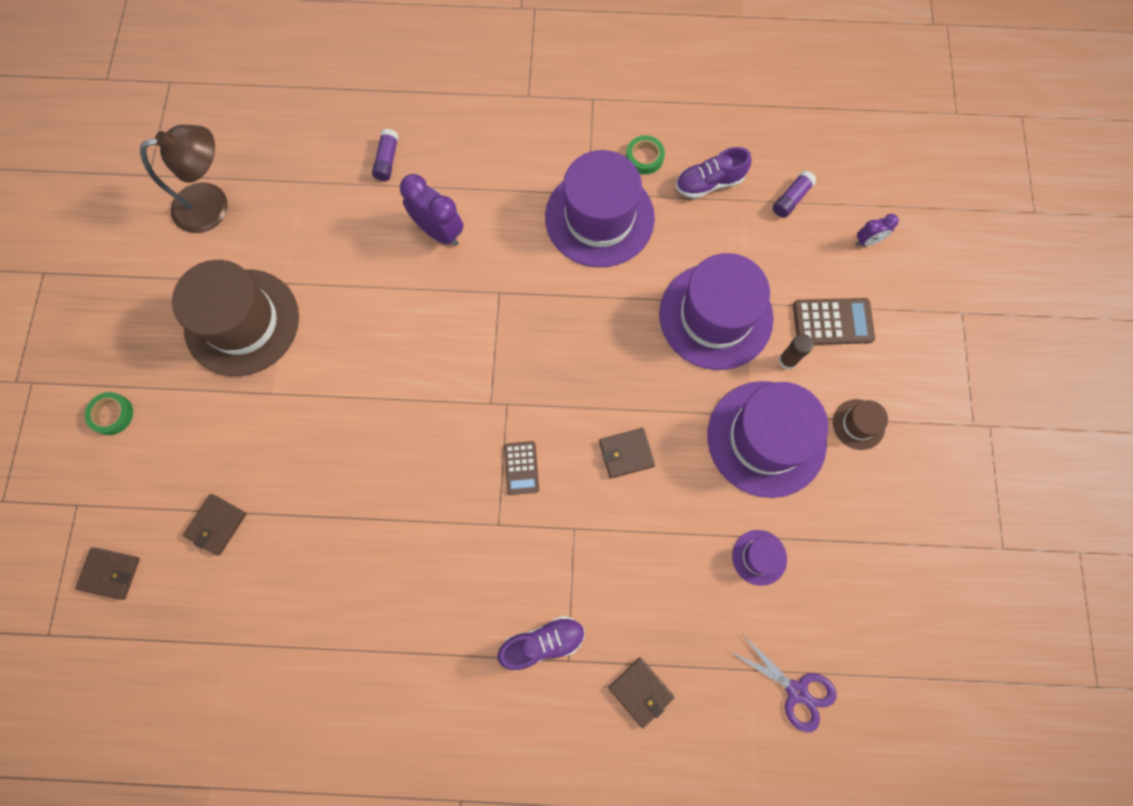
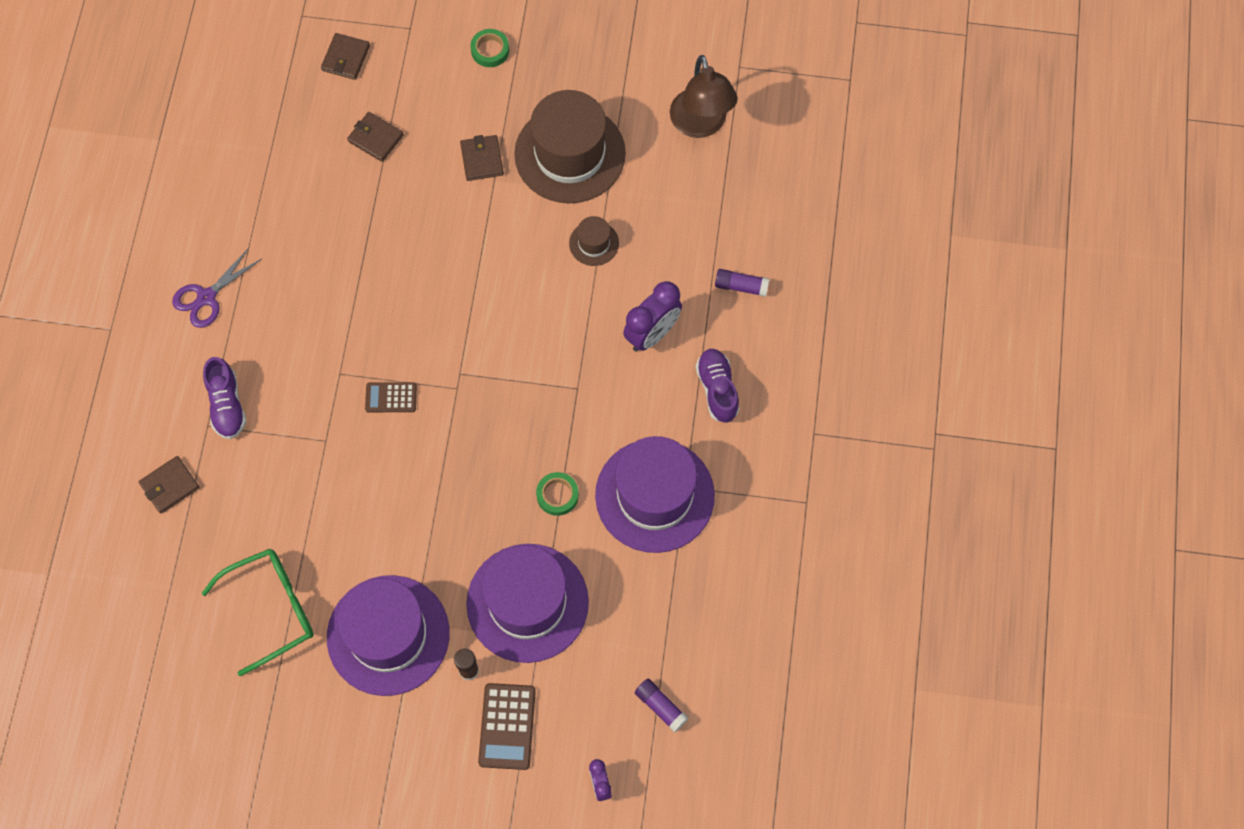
camera: 95 degrees right, 5 degrees down
(626, 453) = (391, 496): brown wallet -> brown wallet (482, 159)
(644, 157) = (726, 551): green tape -> green tape (557, 495)
(709, 183) = (688, 618): purple shoe -> purple shoe (717, 389)
(759, 557) = (271, 609): purple hat -> green glasses
(796, 691) = (144, 625): purple scissors -> purple scissors (206, 297)
(858, 424) = (390, 733): brown hat -> brown hat (594, 243)

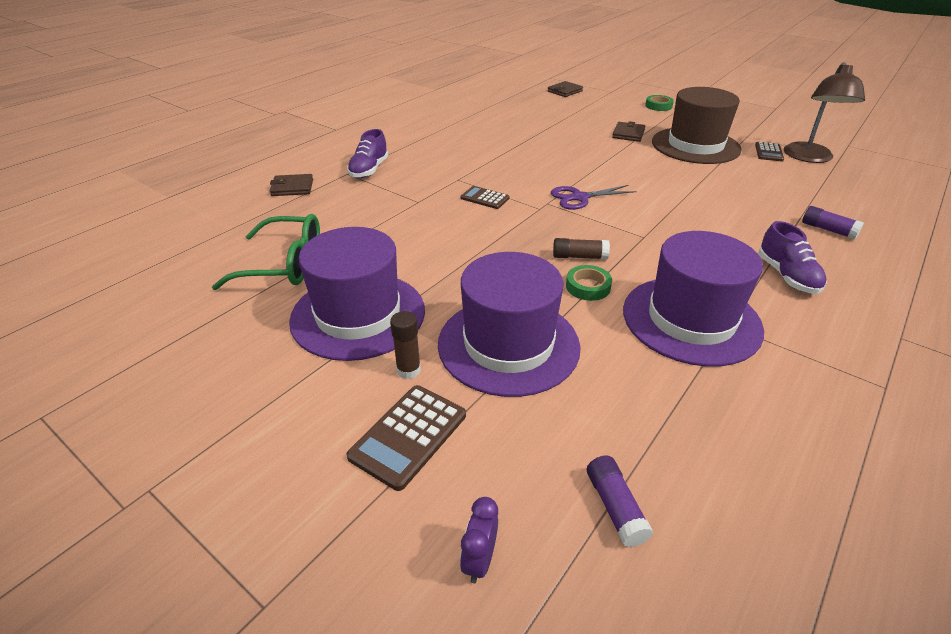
camera: 30 degrees right, 30 degrees down
(206, 297) = (404, 134): purple scissors -> purple scissors (579, 198)
(375, 138) = (562, 114): brown wallet -> none
(531, 454) = (579, 257): none -> brown glue stick
(594, 243) = (696, 180): brown hat -> none
(652, 334) = (729, 230): purple clock -> none
(655, 131) = (768, 152): none -> brown calculator
(717, 389) = (787, 276): purple shoe -> purple shoe turned 150 degrees clockwise

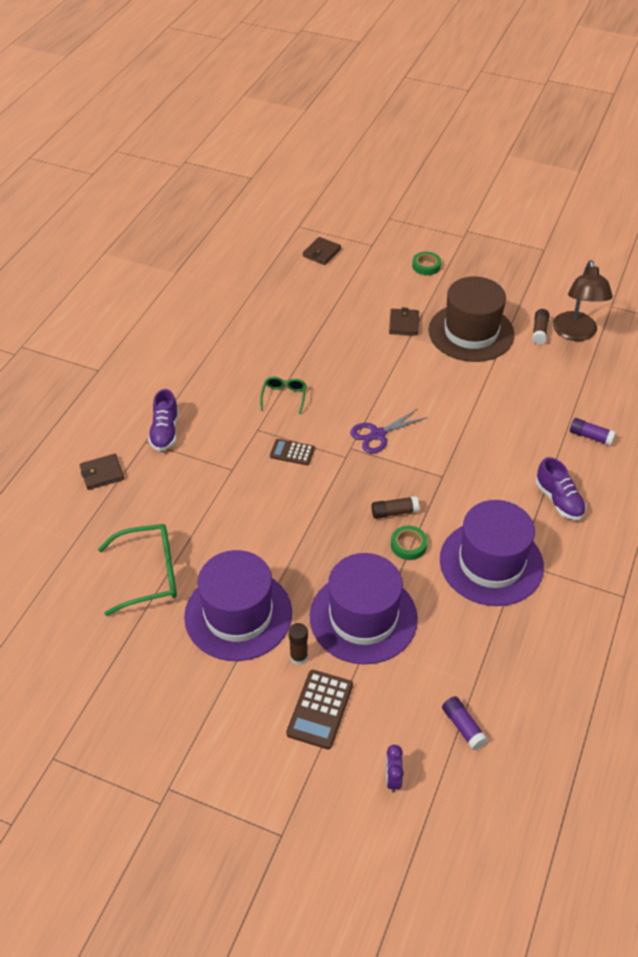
camera: 15 degrees left, 10 degrees up
(494, 163) = (284, 397): none -> green glasses
(768, 152) = (539, 331): brown calculator -> brown glue stick

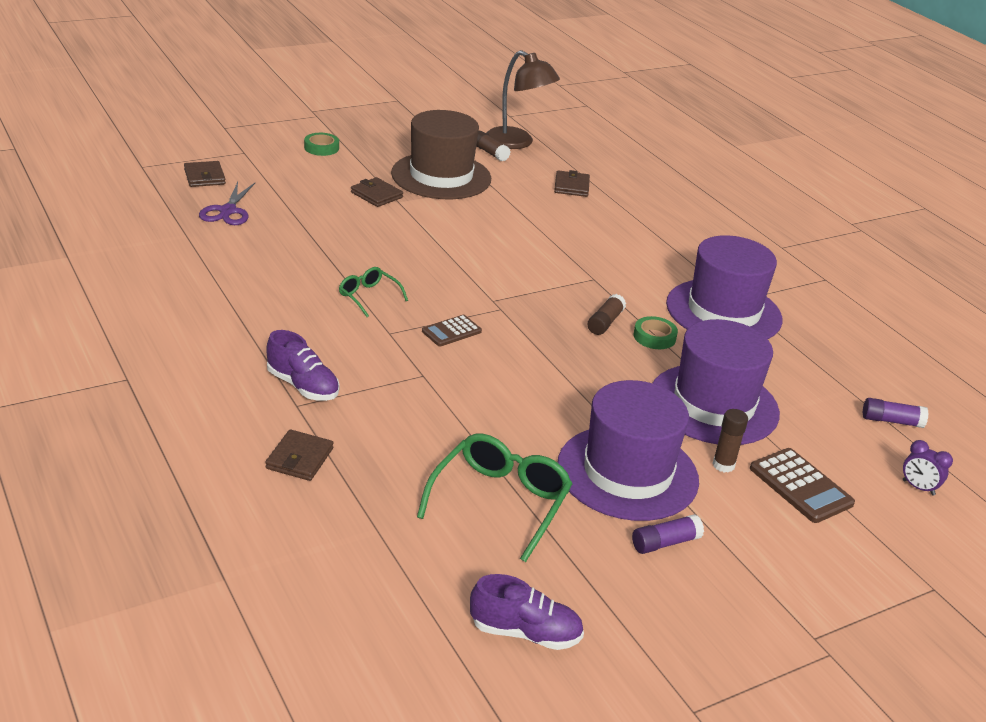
camera: 55 degrees left, 15 degrees down
(377, 434) = (496, 279): purple scissors -> purple scissors (228, 211)
(554, 394) = (571, 186): none -> brown wallet
(559, 500) = (691, 248): purple shoe -> purple shoe (525, 633)
(590, 436) = (640, 199): purple glue stick -> purple glue stick (665, 543)

